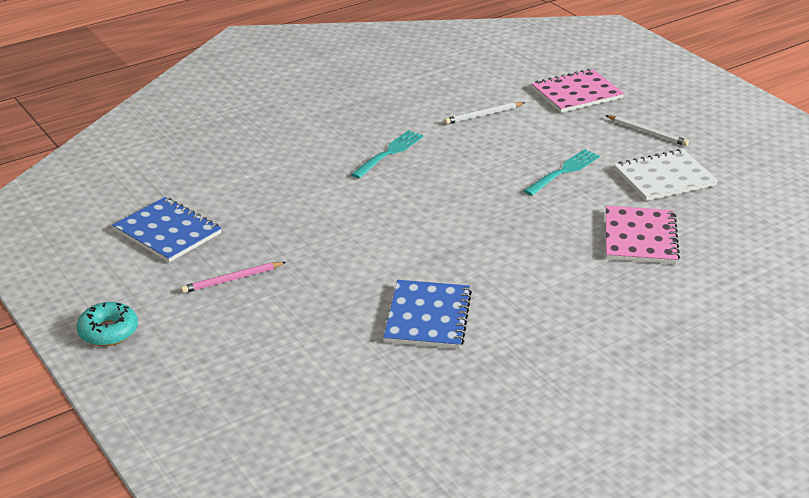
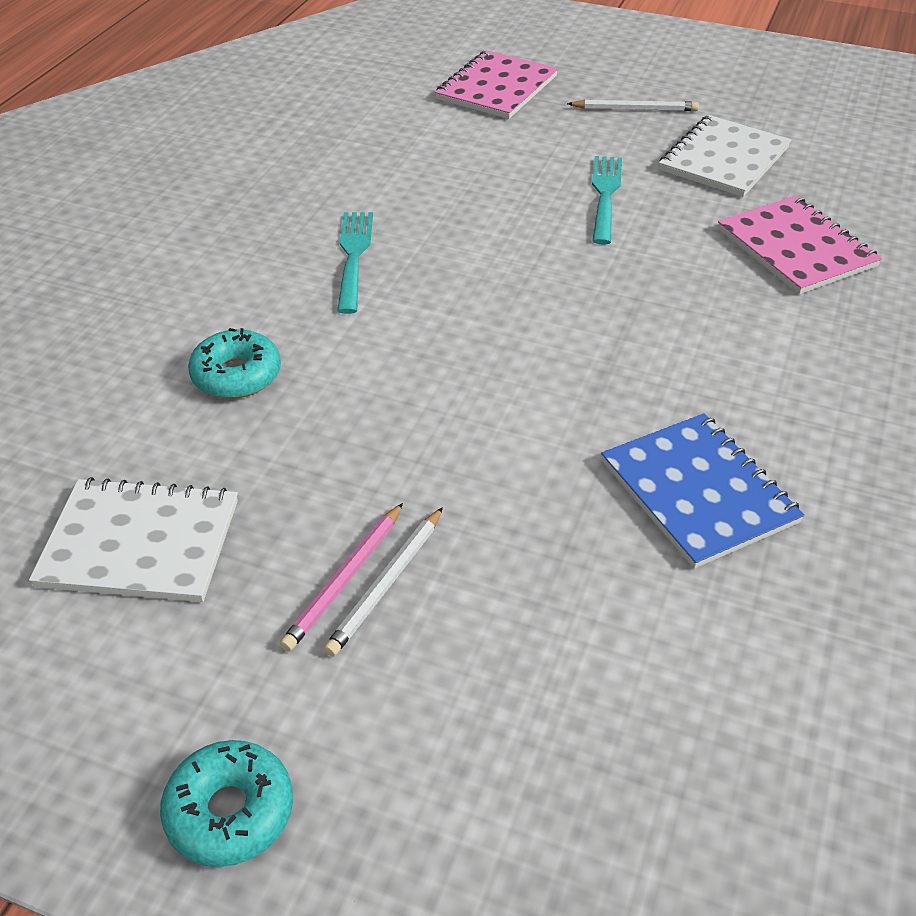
camera: 35 degrees left, 10 degrees up
(167, 232) = (140, 543): blue notebook -> white notebook
(275, 184) = (236, 375): none -> turquoise donut
(483, 115) = (417, 155): white pencil -> white pencil (387, 584)

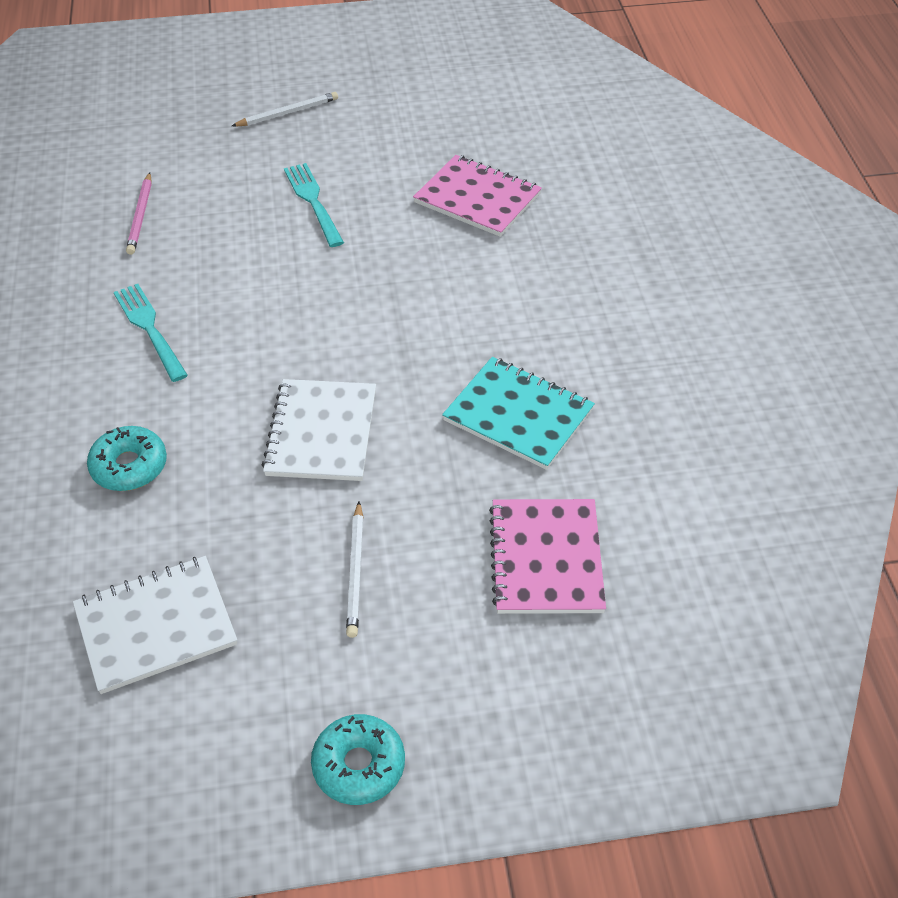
camera: 30 degrees left, 5 degrees up
(345, 579) = (325, 582): pink pencil -> pink pencil (141, 216)
(496, 88) = (160, 128): pink notebook -> pink notebook (546, 558)
(698, 492) = (518, 415): blue notebook -> turquoise notebook
(724, 159) = (383, 137): white notebook -> white notebook (321, 432)

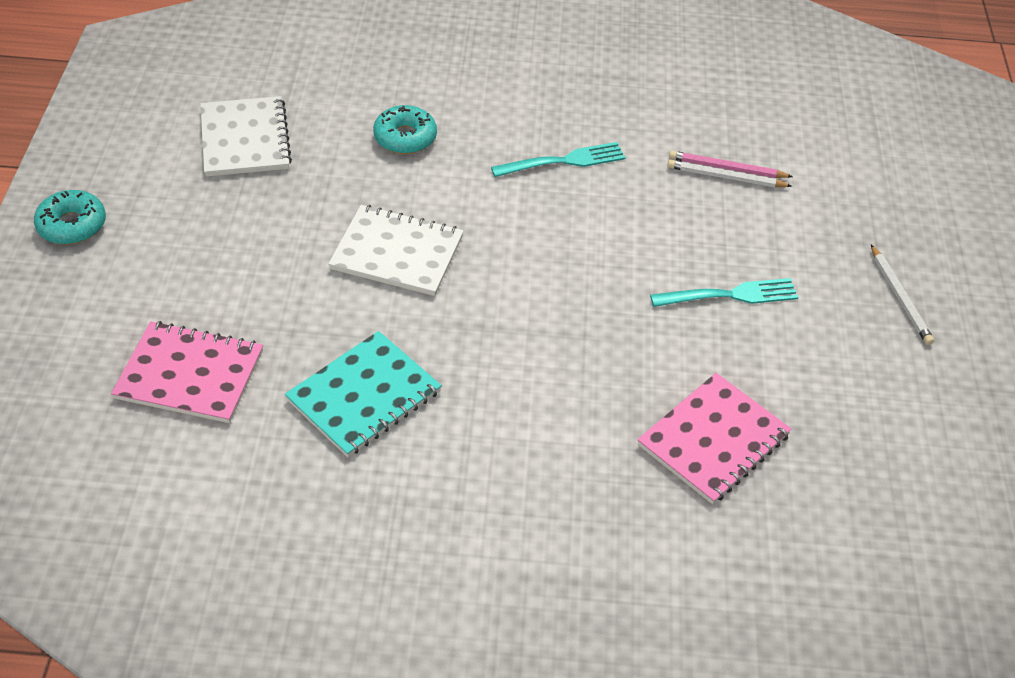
camera: 100 degrees right, 0 degrees up
(356, 571) = (238, 251): white pencil -> white pencil (726, 177)

